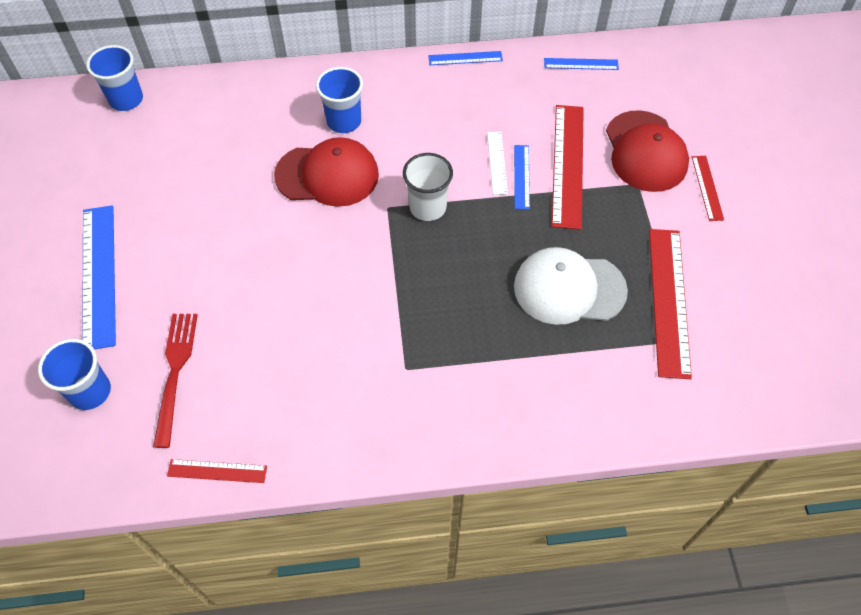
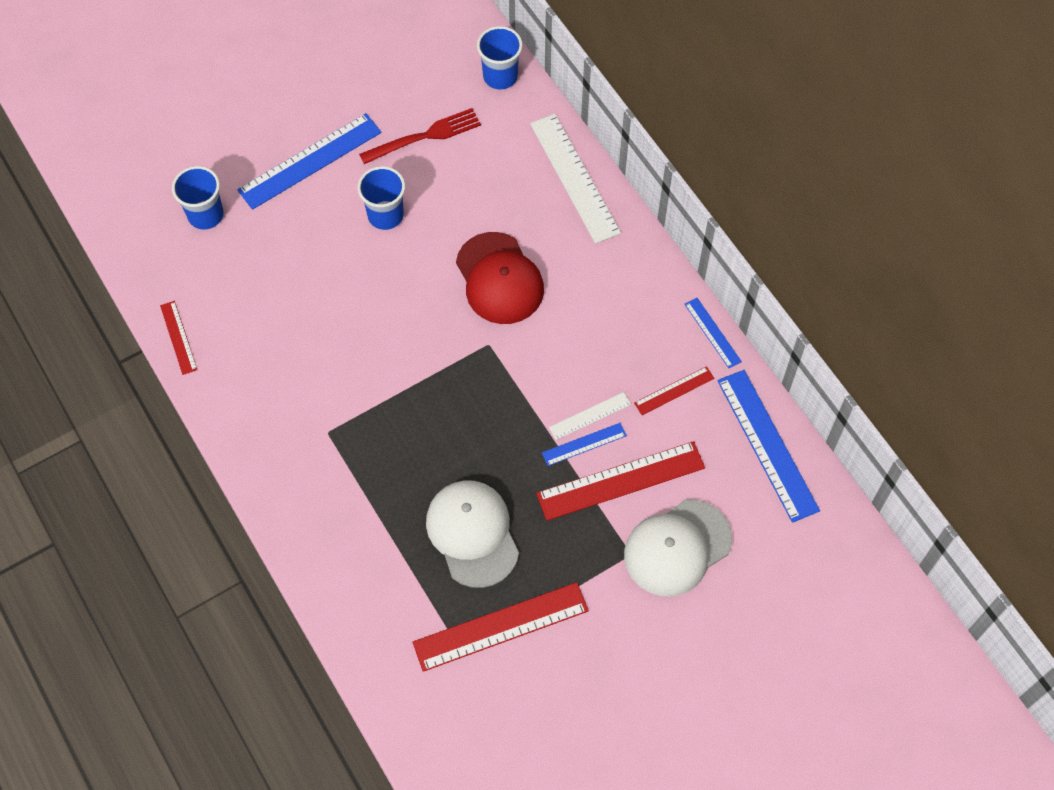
camera: 65 degrees right, 5 degrees up
(175, 372) = (248, 263): red fork -> red fork (425, 136)
(265, 88) = (575, 177): none -> white ruler
(344, 121) = (570, 262): blue cup -> blue cup (385, 215)
(428, 207) = (505, 378): white cup -> none
(581, 64) = (767, 445): blue ruler -> blue ruler, size x1.95
(645, 151) = (677, 548): red cap -> white cap
(707, 188) = (659, 622): red ruler -> red ruler (674, 390)

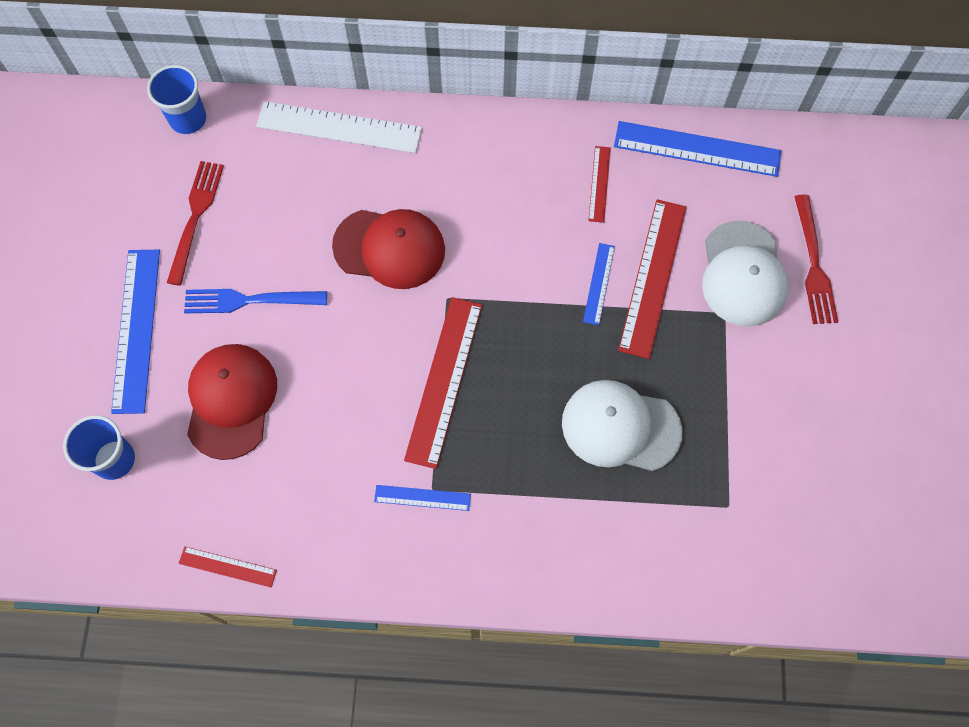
camera: 55 degrees left, 5 degrees up
(300, 257) = (231, 401): none -> red cap
(385, 215) = (249, 300): blue cup -> blue fork
(501, 627) = (724, 459): red ruler -> red ruler (444, 381)
(590, 416) = (576, 262): white ruler -> none
(712, 333) = (567, 122): blue ruler -> blue ruler (422, 498)
(729, 599) = (814, 265): none -> red fork

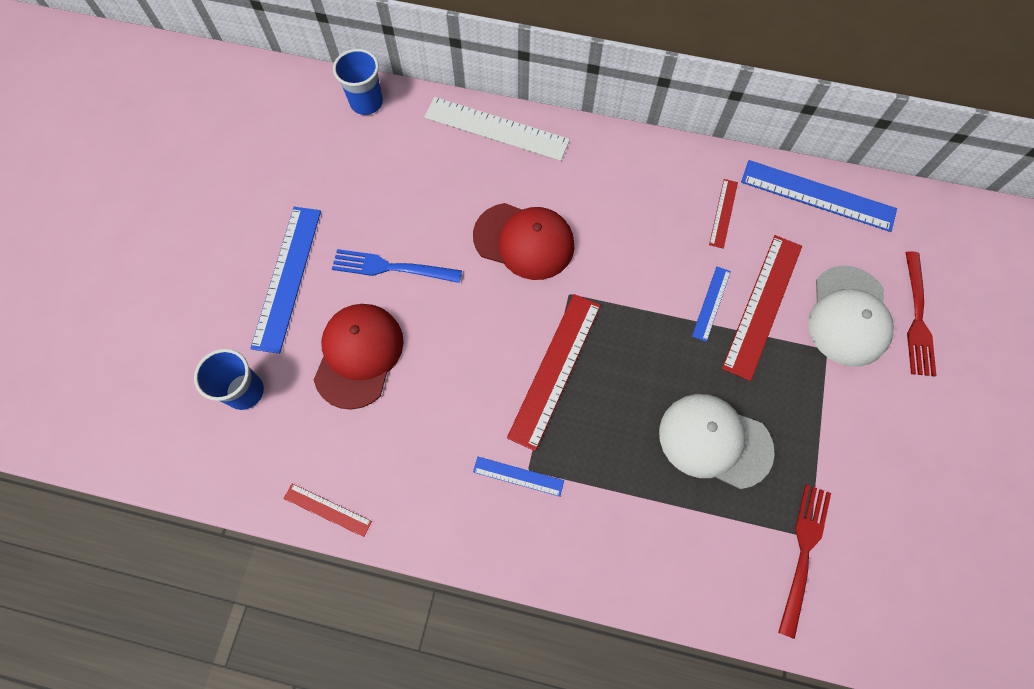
camera: 10 degrees right, 0 degrees up
(195, 217) = (357, 187): red fork -> red fork (803, 552)

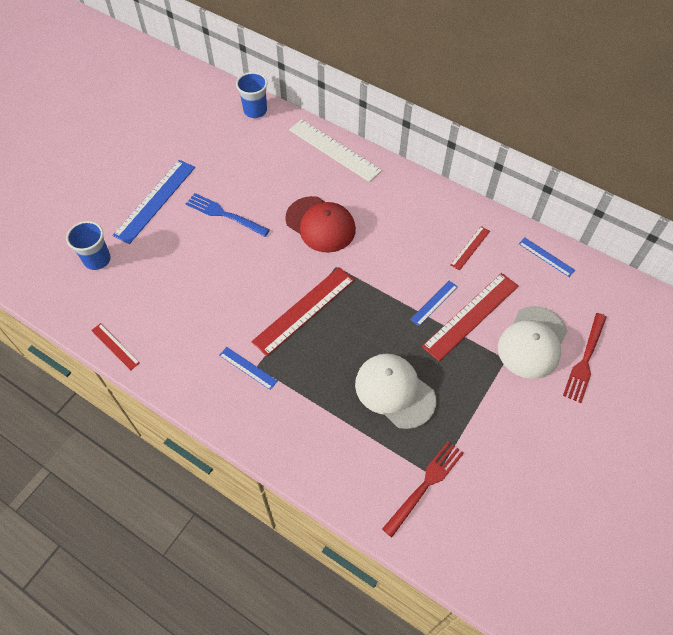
camera: 20 degrees right, 10 degrees down
(359, 355) = (178, 261): red cap -> none
(817, 196) = (546, 257): blue ruler -> blue ruler, size x0.51

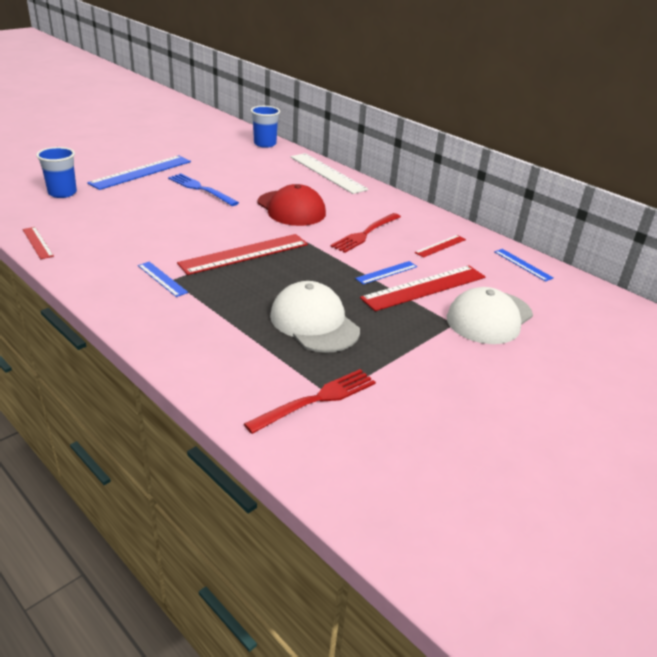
camera: 10 degrees right, 25 degrees down
(585, 360) = (550, 341): red fork -> red fork (365, 234)

